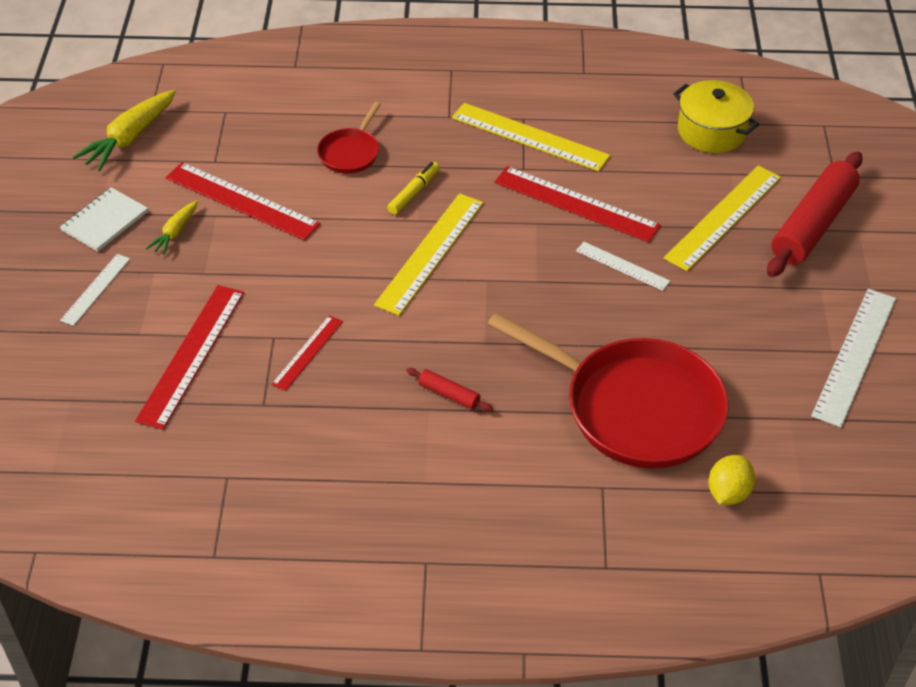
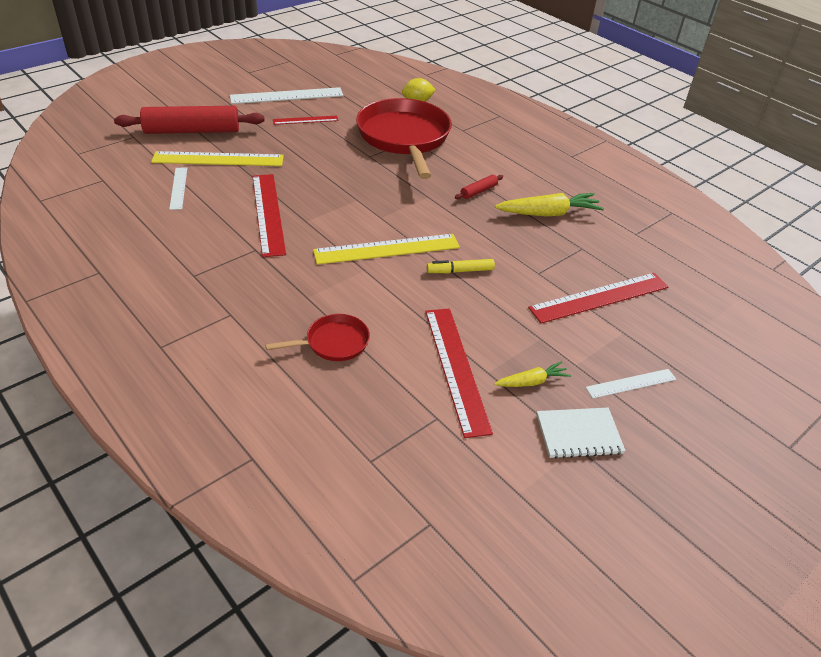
camera: 135 degrees left, 5 degrees down
(129, 138) = (482, 505): yellow carrot -> yellow carrot (548, 214)
(307, 352) = (527, 253): red ruler -> red ruler (305, 120)
(414, 193) = (339, 285): yellow marker -> yellow marker (460, 271)
(449, 394) = (478, 191): red rolling pin -> red rolling pin turned 60 degrees clockwise
(530, 137) = (214, 262): yellow ruler -> none
(622, 266) = (305, 176): white ruler -> white ruler (178, 188)
(711, 131) = (127, 190): yellow pot -> none

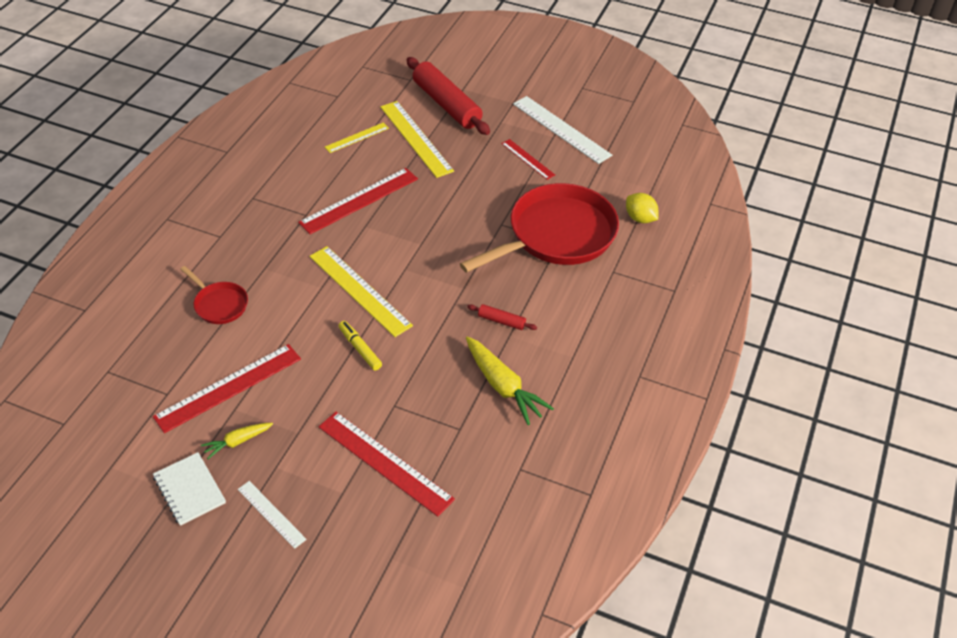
camera: 65 degrees right, 5 degrees up
(178, 188) = (357, 137): white ruler -> yellow ruler
(532, 382) = (237, 442): yellow carrot -> yellow carrot turned 105 degrees clockwise

